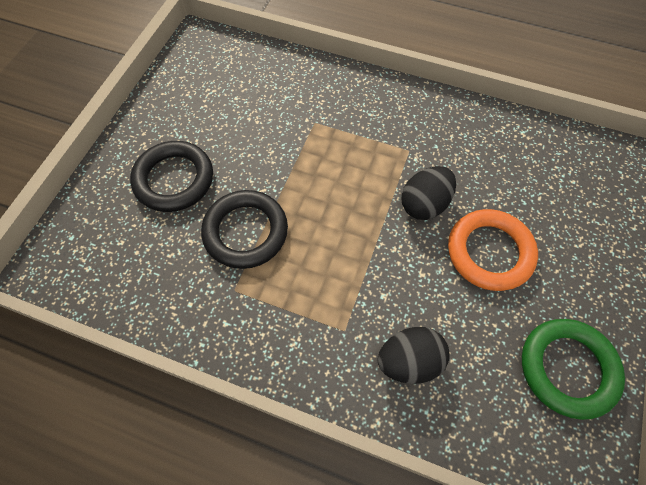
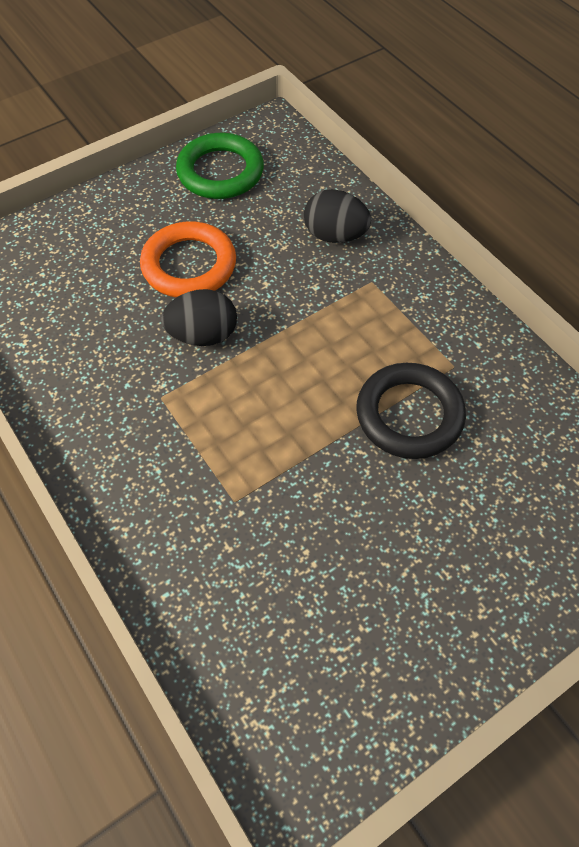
camera: 145 degrees left, 5 degrees down
(174, 179) = (462, 529): black ring -> none

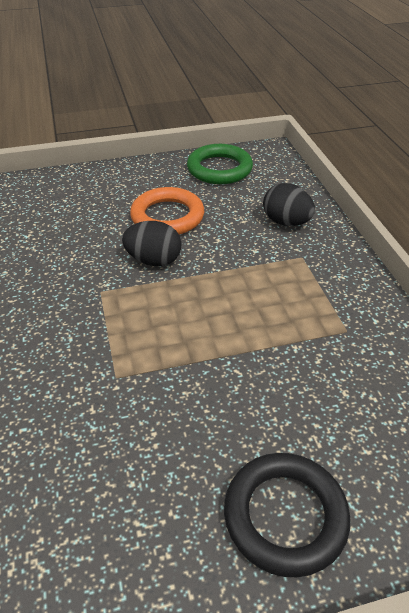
camera: 20 degrees right, 15 degrees down
(409, 415) = (292, 355): black ring -> black ring (285, 516)

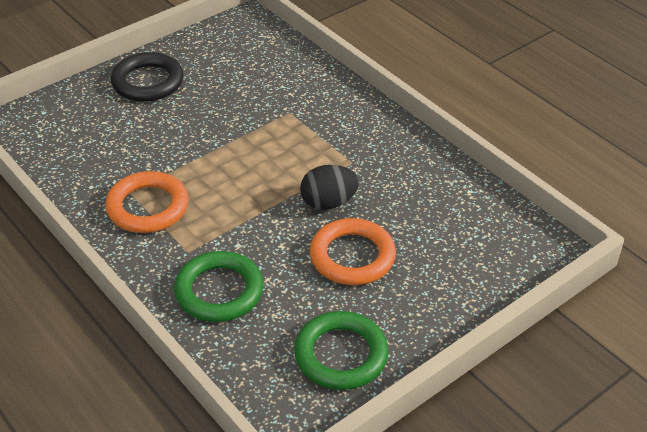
camera: 155 degrees right, 0 degrees up
(286, 222) = (219, 291): black egg -> green ring
(330, 307) = (147, 207): none -> orange ring

